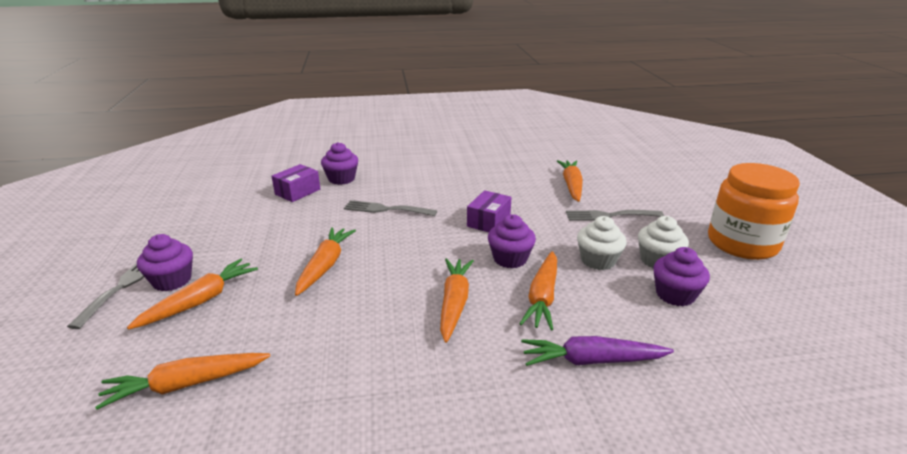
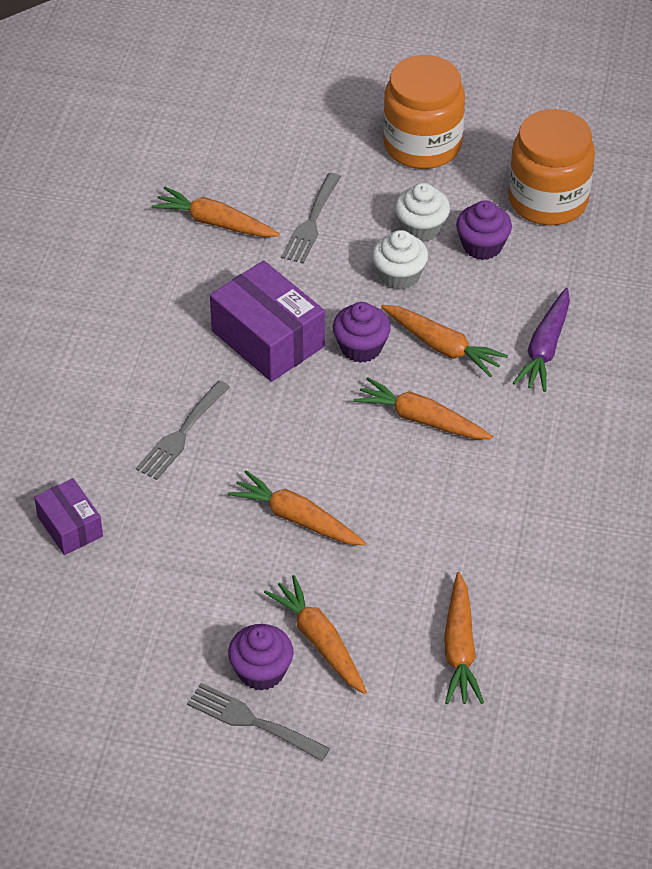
camera: 70 degrees left, 20 degrees up
(341, 179) = (51, 468): purple cupcake -> none
(488, 221) = (268, 339): purple box -> purple box, size x1.73
(775, 321) = (548, 200): none -> orange jar

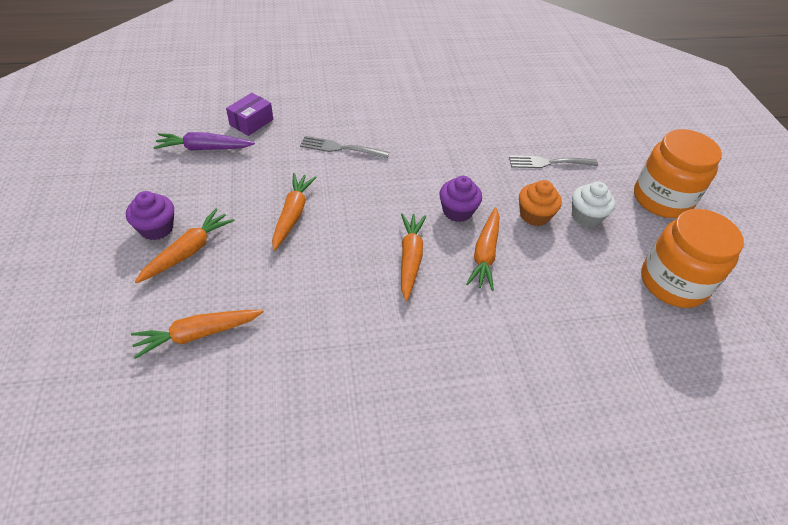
camera: 65 degrees right, 0 degrees up
(215, 222) = (515, 123): orange carrot -> none
(252, 721) = (113, 234): grey fork -> none
(268, 339) = (437, 166): purple box -> none
(399, 275) = (534, 215): white cupcake -> orange cupcake
(482, 246) = (596, 254): purple cupcake -> none
(545, 348) = (522, 317): purple carrot -> purple carrot (204, 148)

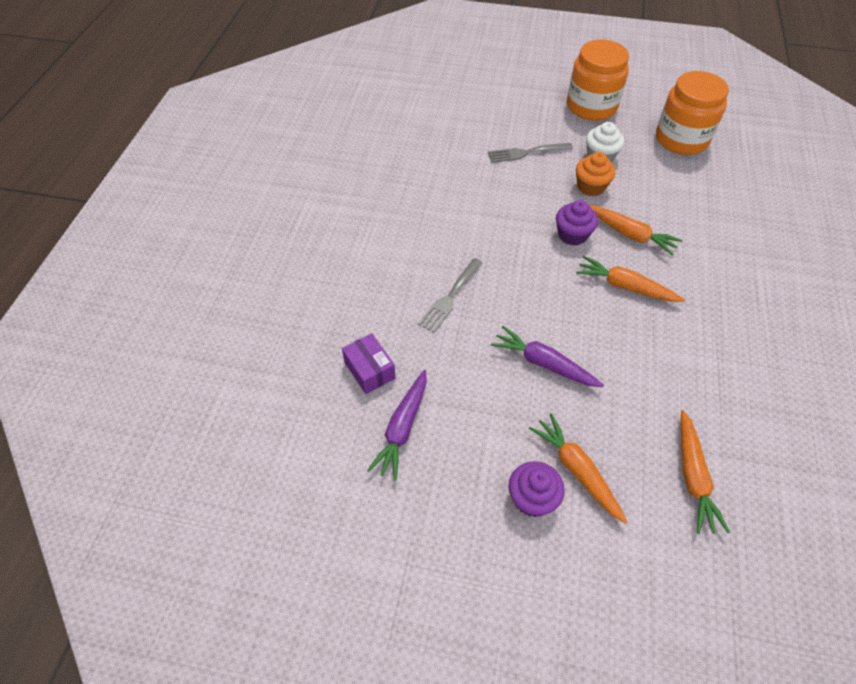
camera: 65 degrees left, 5 degrees up
(292, 214) = (543, 363): orange carrot -> purple carrot
(548, 163) = (526, 153): grey fork -> grey fork turned 60 degrees clockwise

